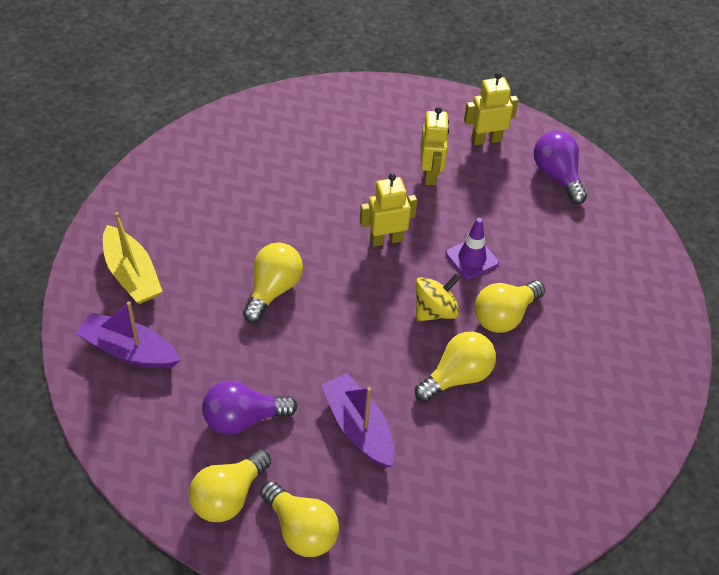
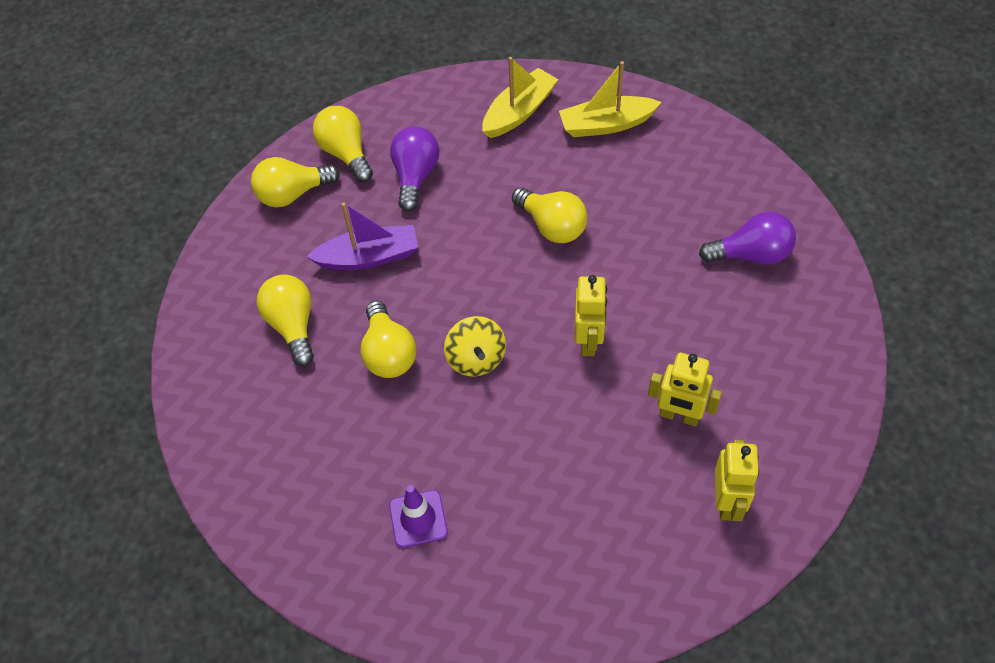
camera: 115 degrees right, 5 degrees up
(129, 350) = (519, 112): purple boat -> yellow boat
(472, 258) = (535, 418): purple traffic cone -> purple traffic cone (418, 519)
(504, 316) = (445, 423): yellow light bulb -> yellow light bulb (293, 326)
(557, 175) = (641, 568): purple light bulb -> purple light bulb (751, 254)

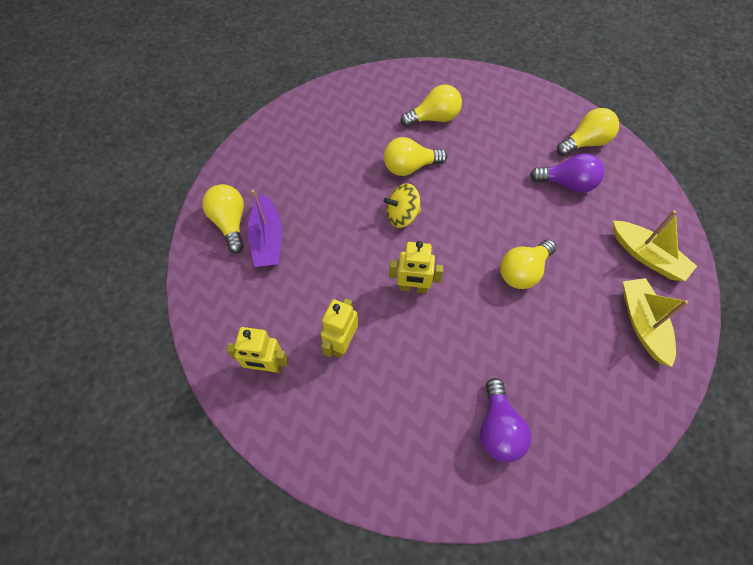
camera: 90 degrees right, 5 degrees up
(293, 194) = (544, 114): yellow light bulb -> yellow light bulb (230, 223)
(369, 257) = (490, 156): purple boat -> purple boat (267, 239)
(418, 519) = (288, 181): purple traffic cone -> none

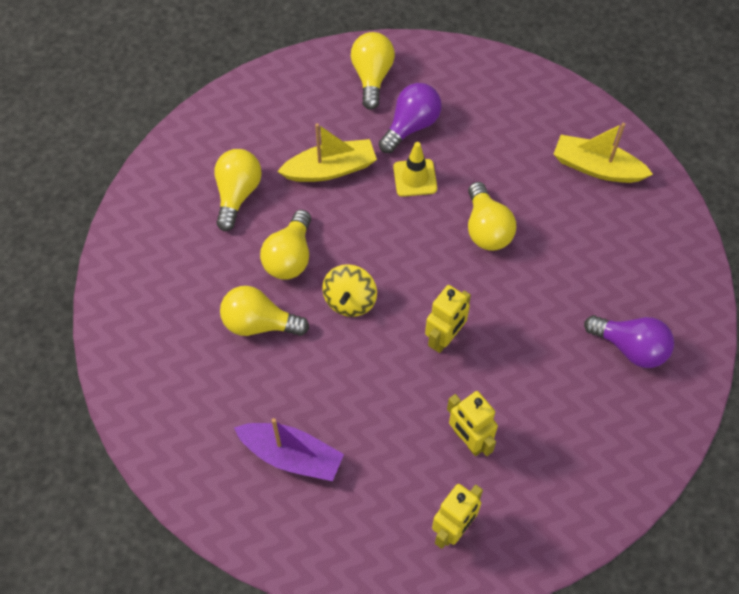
camera: 60 degrees left, 0 degrees up
(230, 223) = (241, 487): yellow light bulb -> yellow light bulb (259, 323)
(527, 206) = (415, 178): none -> yellow traffic cone
(647, 256) = (533, 116): yellow boat -> yellow boat (330, 169)

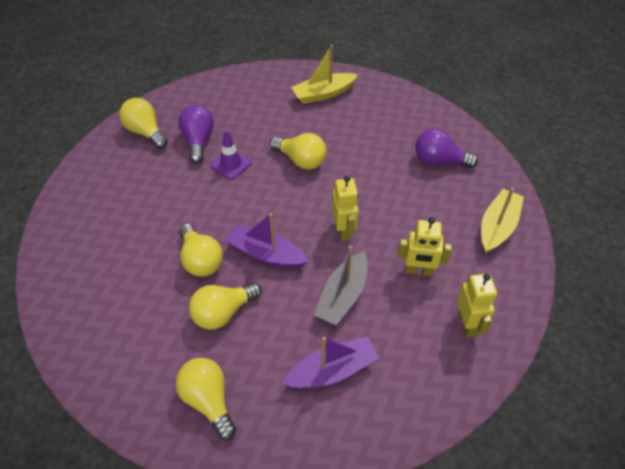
camera: 45 degrees left, 10 degrees down
(237, 194) = (124, 251): yellow light bulb -> yellow light bulb (208, 400)
(330, 169) = (173, 195): yellow boat -> yellow boat (497, 227)
(350, 300) = (266, 254): yellow spinning top -> purple boat
(373, 400) = (343, 296): none -> grey boat
(415, 178) = (231, 164): yellow traffic cone -> purple traffic cone
(630, 347) = (439, 161): purple light bulb -> purple light bulb turned 150 degrees counterclockwise

